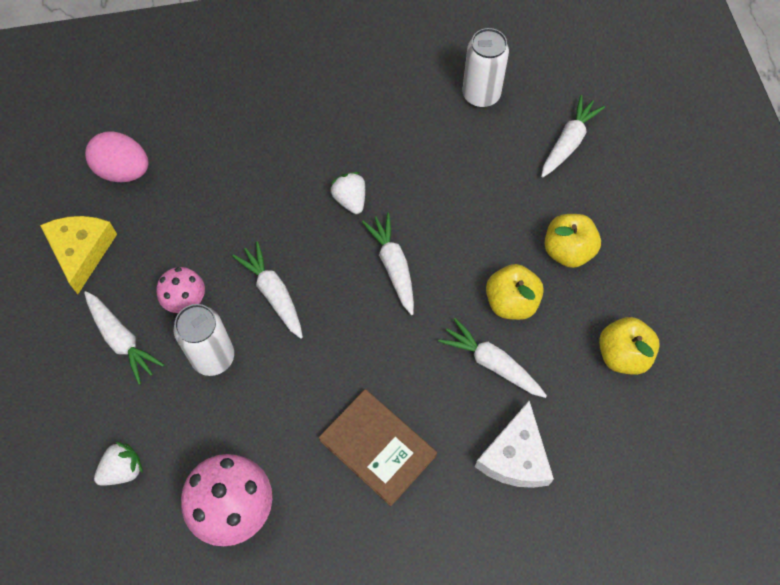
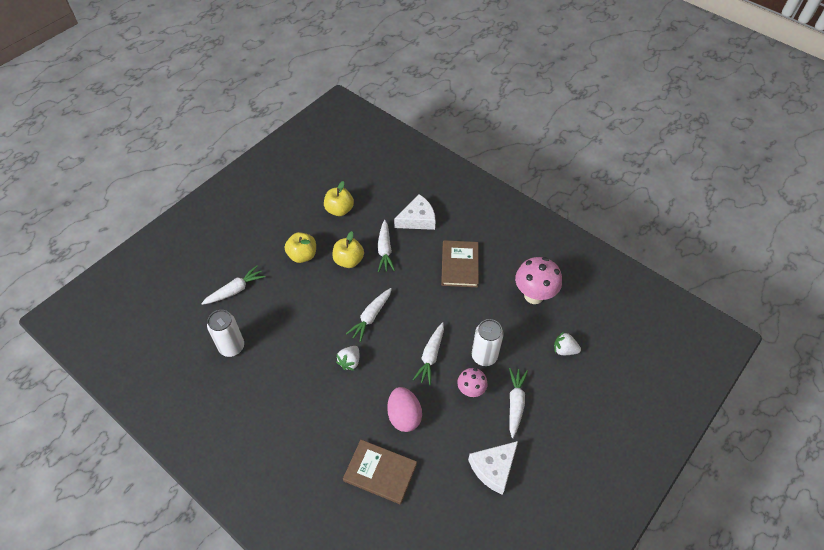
camera: 130 degrees left, 10 degrees down
(82, 252) = (493, 468): yellow cheese -> white cheese
(123, 171) = (430, 493): pink egg -> pink egg (404, 416)
(192, 142) = (380, 472): none -> brown book
(568, 142) = (235, 290): white carrot -> white carrot turned 150 degrees clockwise

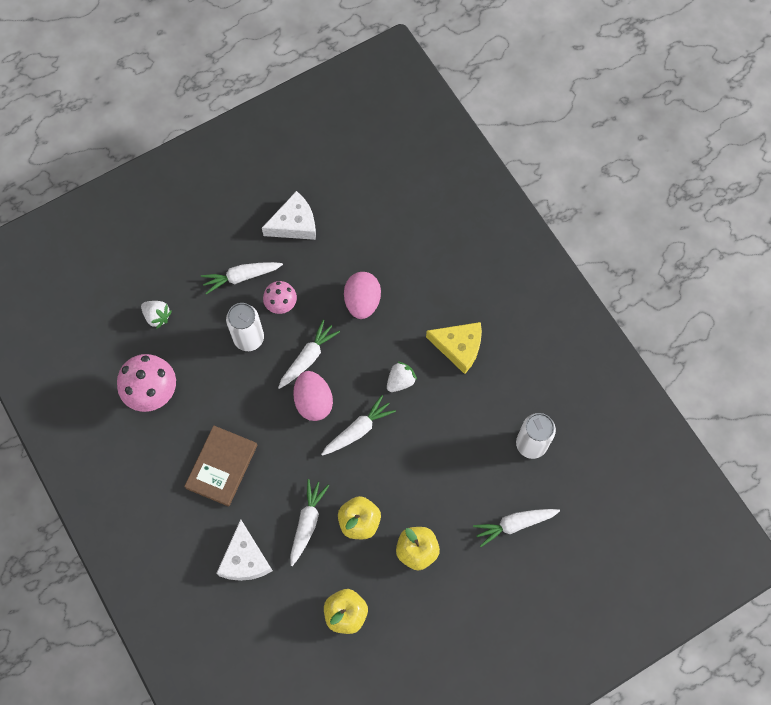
camera: 160 degrees left, 15 degrees up
(309, 404) = (459, 347): none -> yellow cheese
(380, 472) = (406, 255): brown book -> none
(412, 326) = (313, 401): none -> pink egg
(417, 219) = (245, 559): white cheese -> white cheese turned 90 degrees counterclockwise
(515, 403) = (241, 277): white carrot -> white carrot turned 45 degrees clockwise

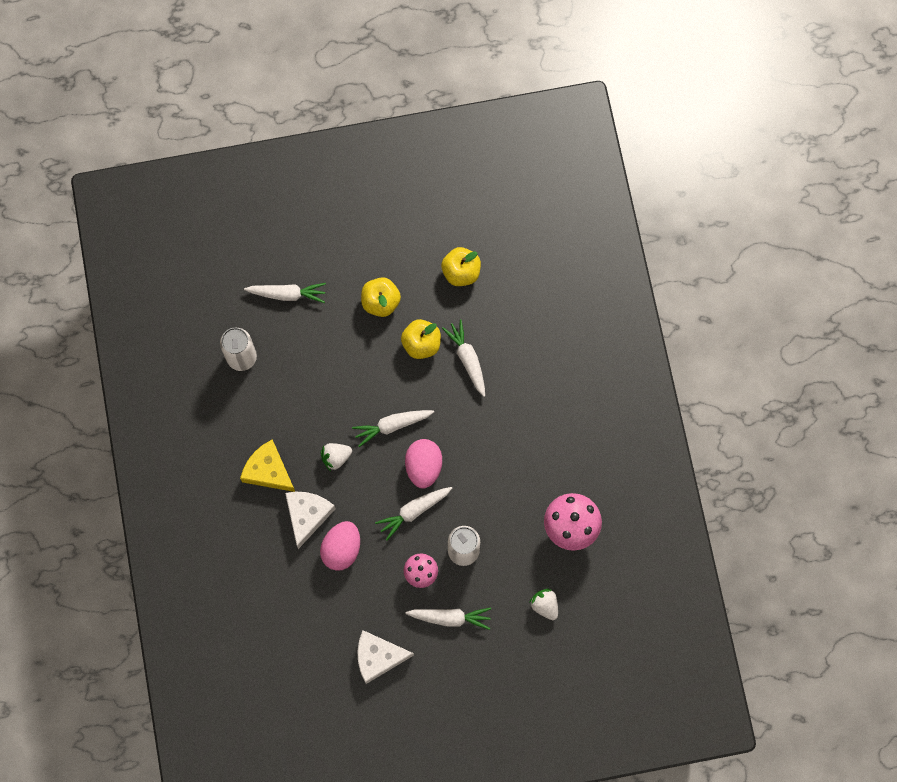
camera: 160 degrees left, 5 degrees up
(221, 466) = (527, 436): brown book -> none
(245, 559) = (532, 347): white cheese -> white cheese (307, 515)
(307, 522) = (467, 359): white carrot -> white carrot turned 120 degrees clockwise

